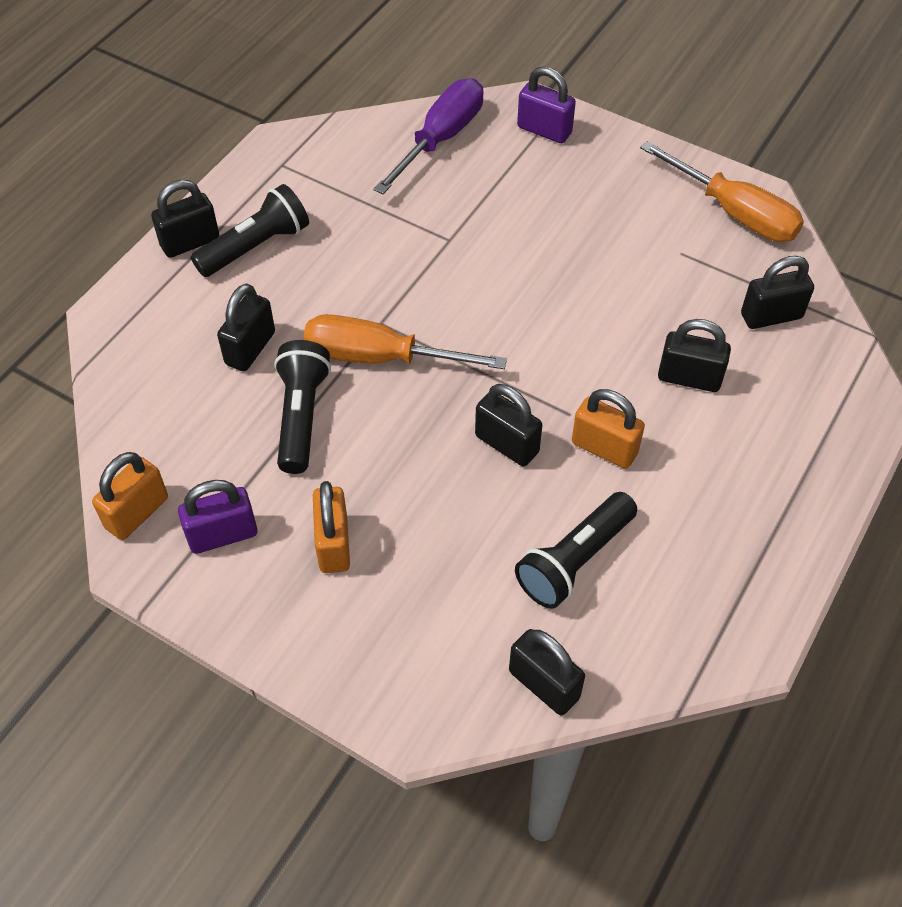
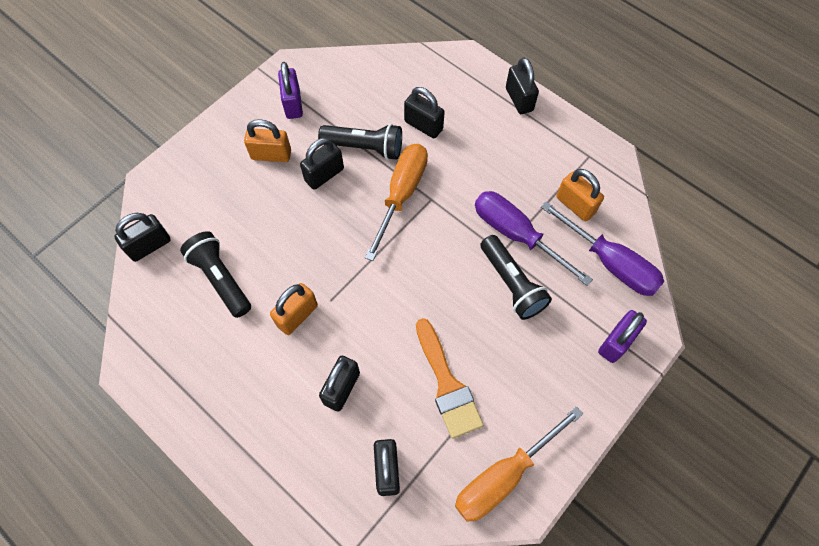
camera: 100 degrees right, 10 degrees up
(137, 513) = (318, 67): orange padlock -> orange padlock (575, 205)
(256, 246) = (510, 135): black flashlight -> black flashlight (512, 284)
(419, 228) = (515, 234): none -> purple screwdriver
(506, 444) = (315, 257): black padlock -> black padlock (324, 175)
(647, 273) = (447, 384): none -> orange brush

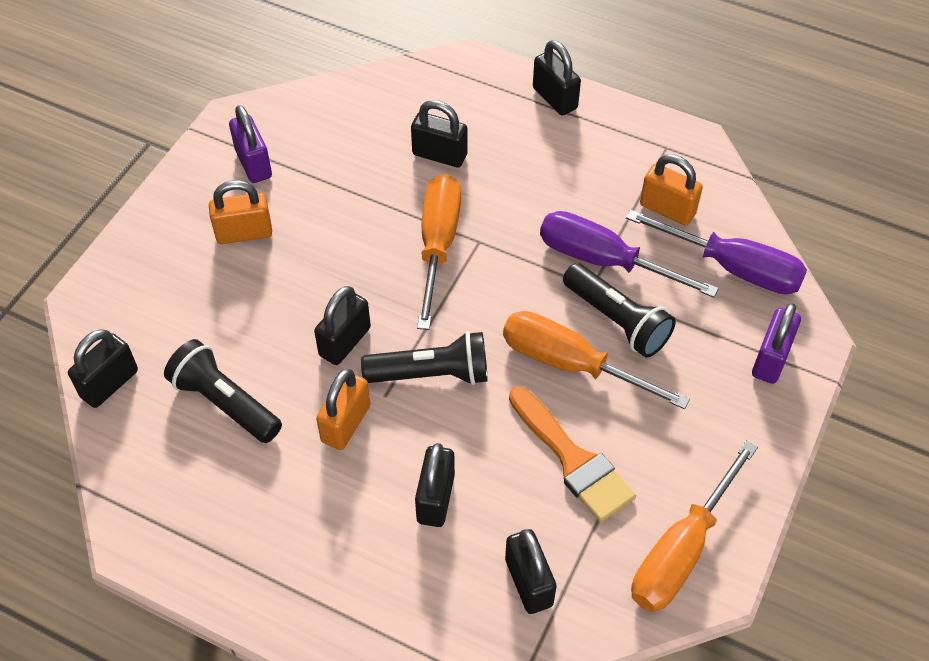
camera: 15 degrees left, 10 degrees down
(324, 175) = (325, 242): black padlock -> black padlock (345, 341)
(365, 147) = (370, 197): black flashlight -> black flashlight (432, 374)
(467, 309) = (569, 363): none -> orange screwdriver

